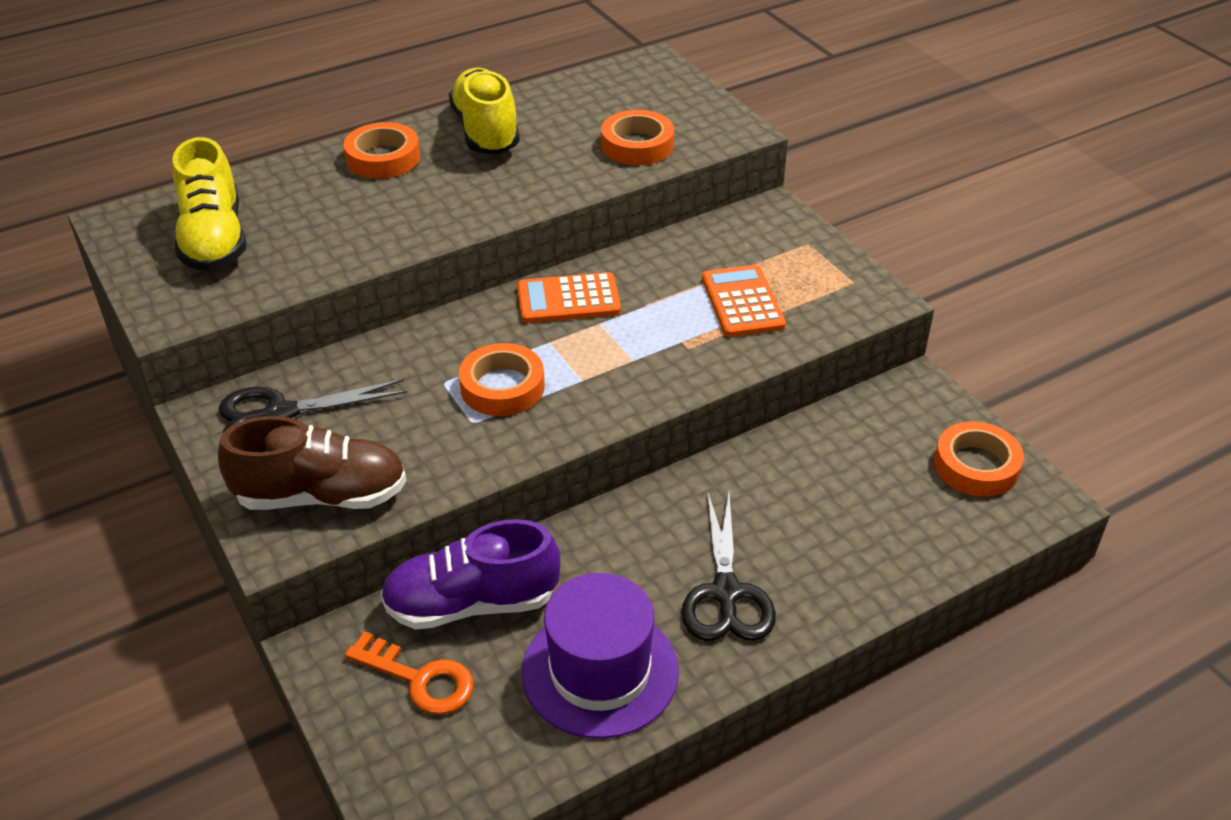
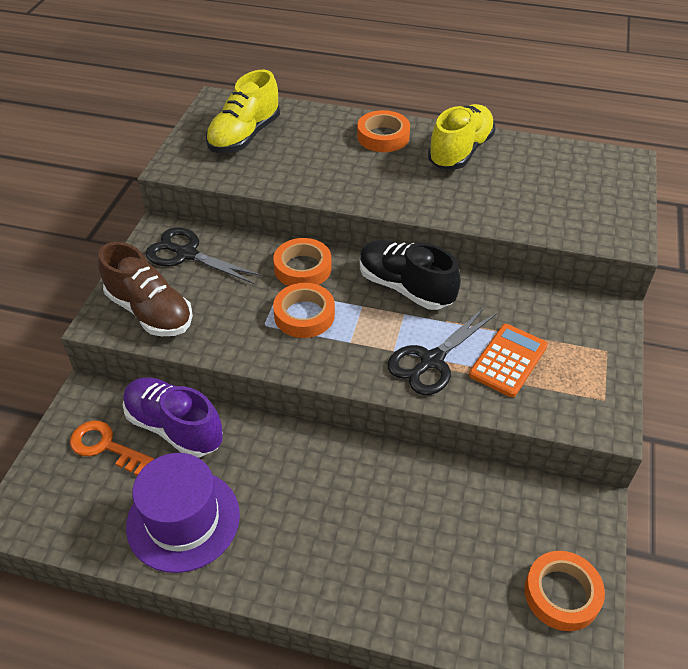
camera: 45 degrees right, 5 degrees up
(419, 679) = (106, 447): orange key -> orange key turned 135 degrees clockwise
(568, 300) = (405, 287): orange calculator -> black shoe
(637, 145) = (542, 211): orange tape -> orange tape (303, 268)
(726, 593) = (299, 536): black scissors -> black scissors (431, 361)

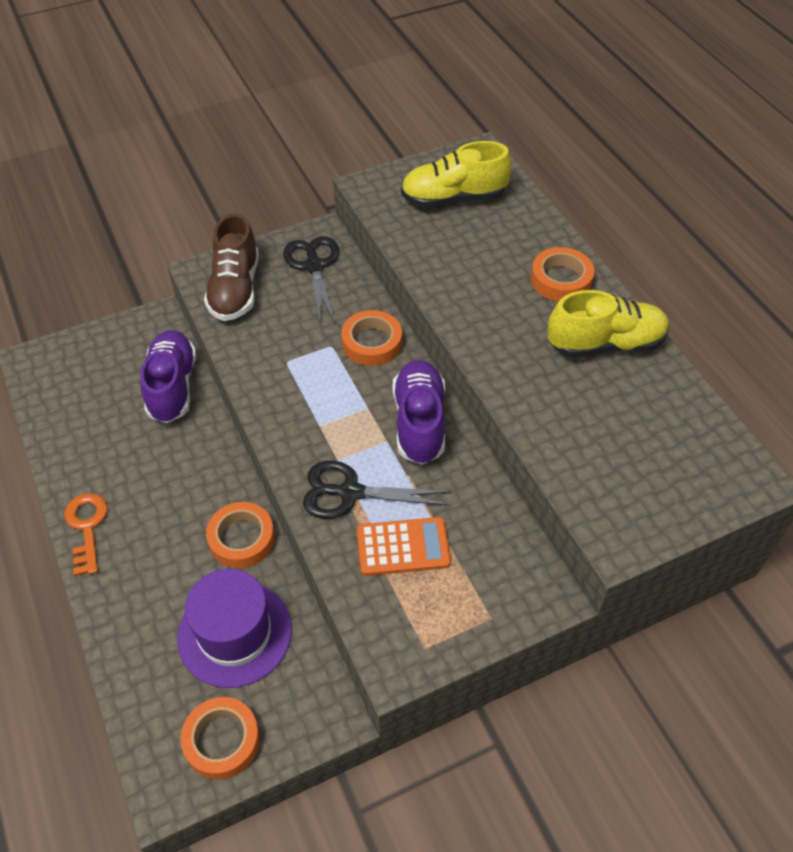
camera: 50 degrees right, 5 degrees up
(106, 447) = (123, 362): orange key -> orange key (87, 527)
(183, 520) = (99, 449): purple hat -> purple hat (235, 633)
(304, 315) = (320, 378): orange tape -> orange tape (241, 538)
(405, 287) = (419, 422): black shoe -> purple shoe

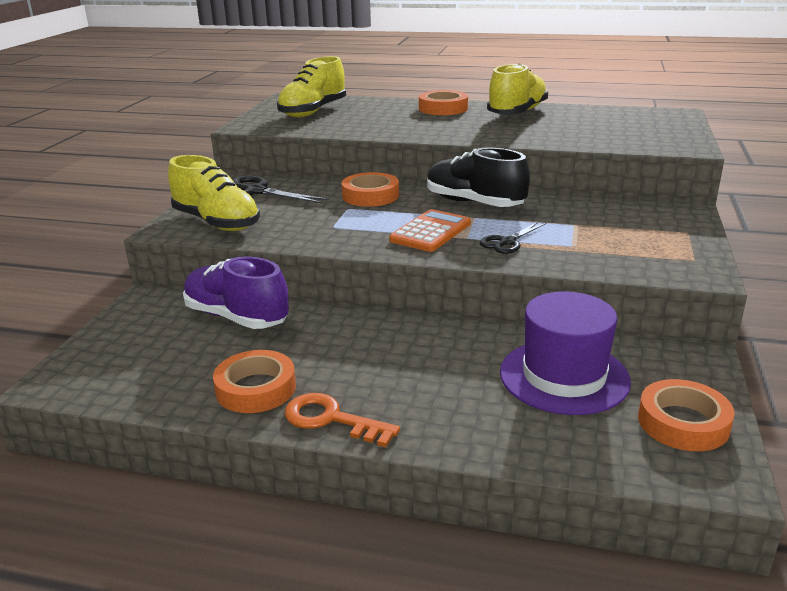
camera: 50 degrees left, 25 degrees down
(235, 289) = (217, 222): brown shoe -> yellow shoe
(241, 538) = (461, 339): orange tape -> orange tape (256, 388)
(350, 492) = (507, 242): black scissors -> black scissors, size x0.61
(403, 547) = (587, 240): orange calculator -> orange calculator (430, 232)
(419, 422) = (474, 203): purple shoe -> black shoe

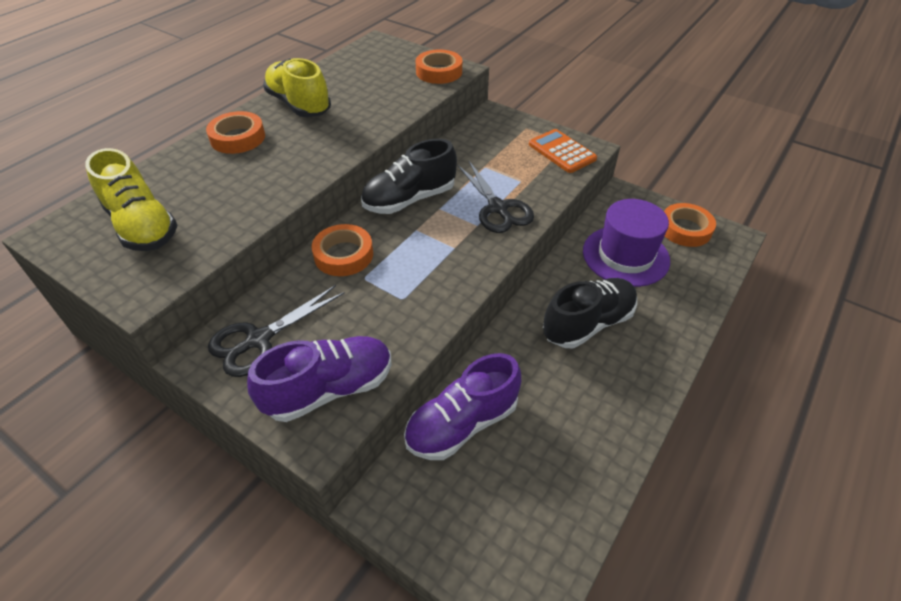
camera: 70 degrees left, 20 degrees up
(217, 222) = (329, 389): yellow shoe -> purple shoe
(256, 388) = (591, 430): orange tape -> orange tape (439, 72)
(331, 419) = (646, 389): orange key -> none
(413, 365) = (588, 324): none -> black shoe
(430, 232) = (454, 241): orange calculator -> orange calculator (562, 152)
(507, 242) = (498, 208): black scissors -> black scissors, size x1.63

